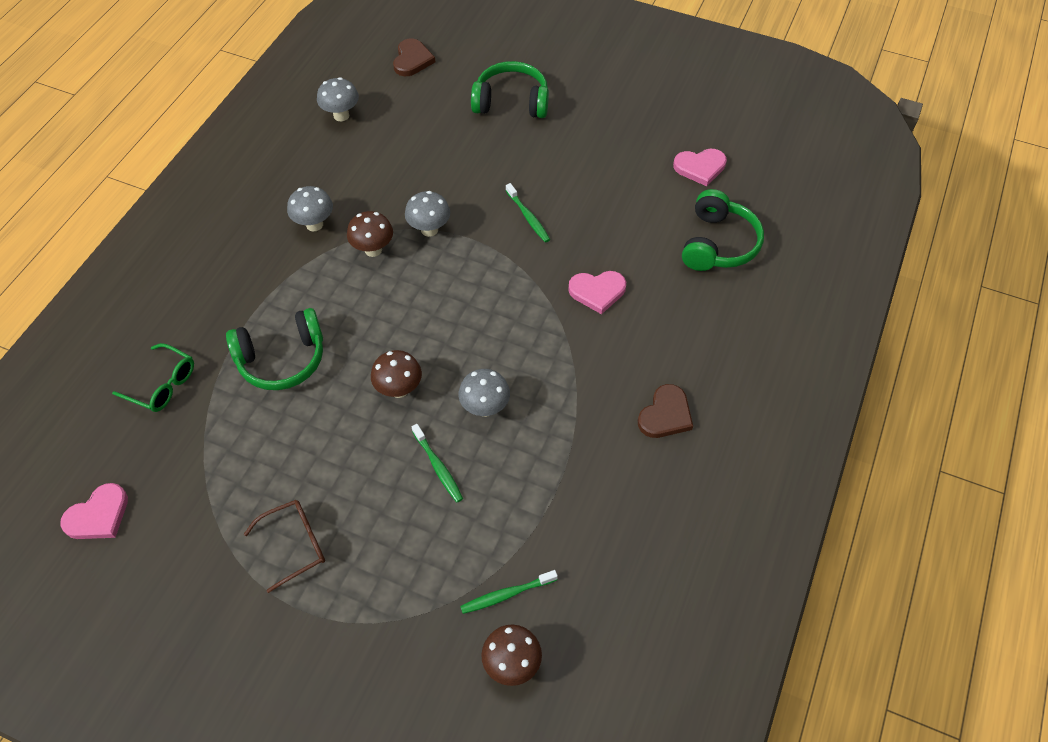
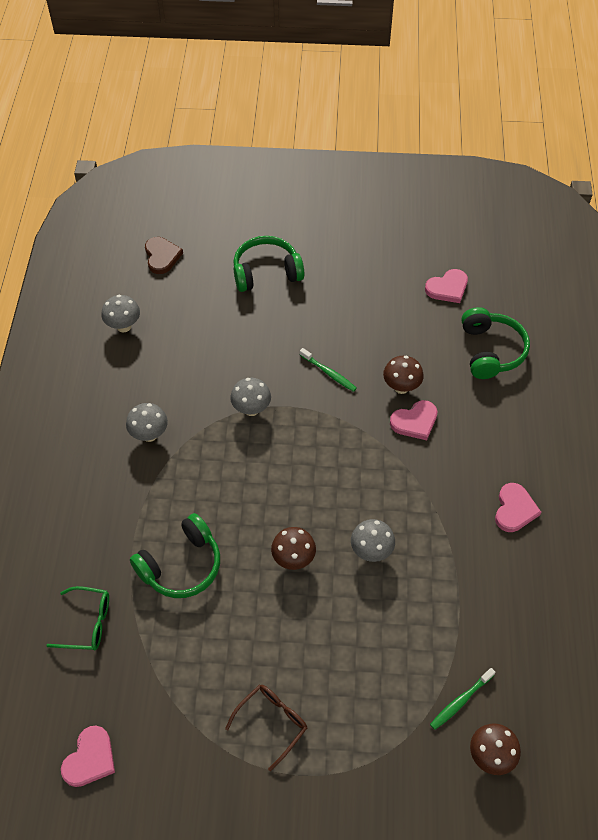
camera: 20 degrees left, 0 degrees up
(373, 250) = (212, 442): brown mushroom -> brown mushroom (401, 387)
(438, 467) = (357, 614): green toothbrush -> none
(665, 415) = (514, 509): brown heart -> pink heart

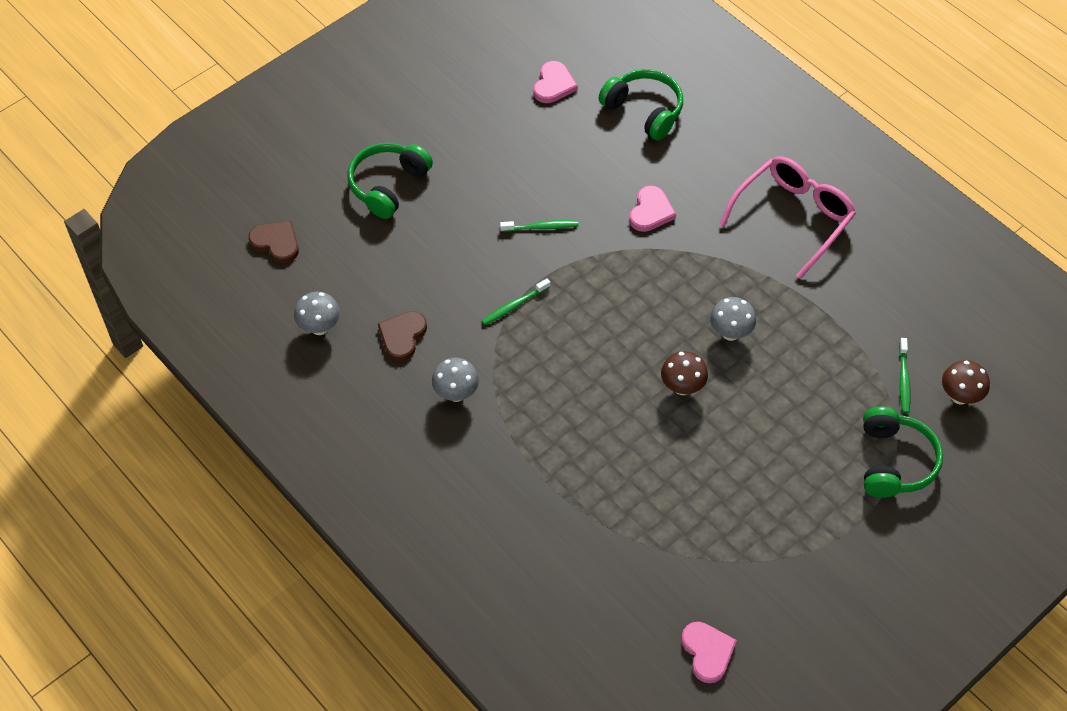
camera: 45 degrees left, 0 degrees up
(87, 623) = (587, 569): green glasses -> none
(162, 371) = (402, 336): none -> brown heart
(181, 565) = (606, 465): green headphones -> green headphones (894, 461)
(251, 409) = (514, 305): grey mushroom -> green toothbrush
(272, 722) = (801, 508): brown glasses -> none
(401, 387) = (610, 193): brown mushroom -> none
(514, 509) = (793, 217): pink heart -> pink glasses

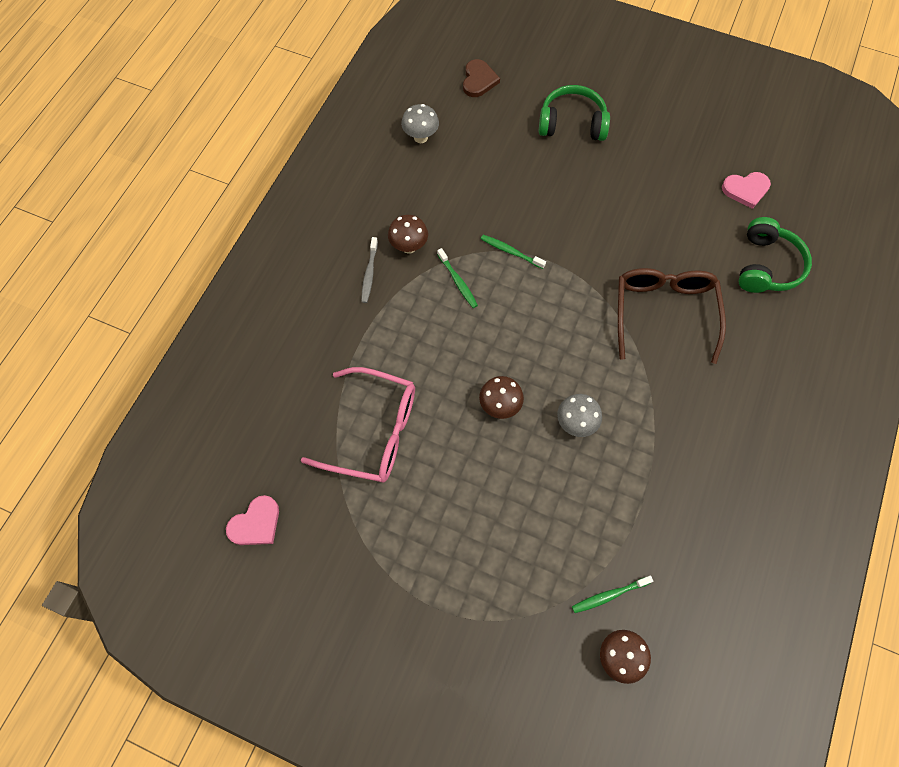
camera: 65 degrees right, 10 degrees up
(402, 336) = (441, 191): brown heart -> none
(456, 394) = (409, 247): grey mushroom -> brown mushroom
(469, 443) = (369, 273): none -> grey toothbrush
(541, 227) = (597, 239): green toothbrush -> green toothbrush (458, 281)
(651, 211) = (664, 312): pink heart -> brown glasses
(793, 217) = (731, 430): pink glasses -> pink glasses (374, 432)
(894, 461) = (515, 618): green headphones -> none

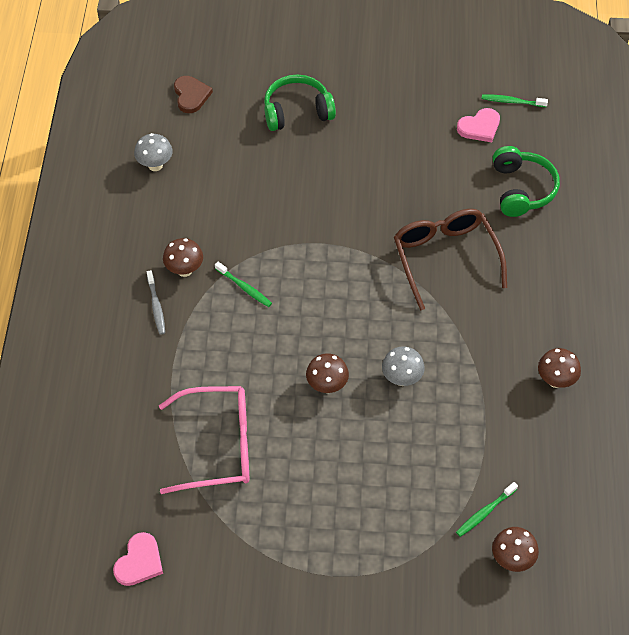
camera: 20 degrees left, 10 degrees down
(511, 252) = (284, 246): green toothbrush -> green toothbrush (512, 102)
(732, 478) = (555, 380): none -> brown mushroom

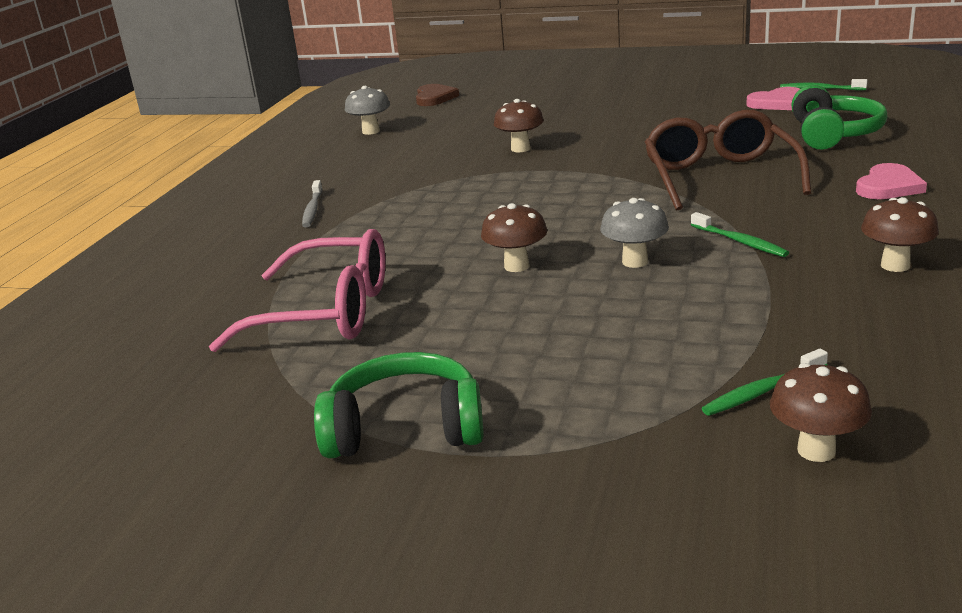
camera: 15 degrees right, 30 degrees down
(139, 562) = (126, 419): pink heart -> pink heart (888, 186)
(184, 270) = (364, 187): brown mushroom -> brown mushroom (520, 149)
(244, 288) = (434, 197): green toothbrush -> green toothbrush (740, 242)
(297, 111) = (551, 101): green headphones -> green headphones (405, 428)

